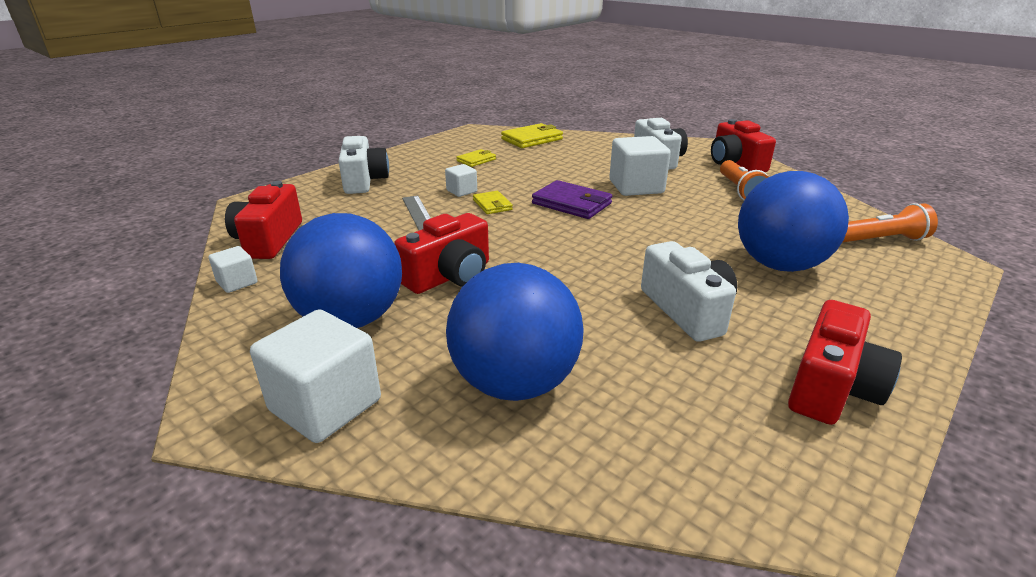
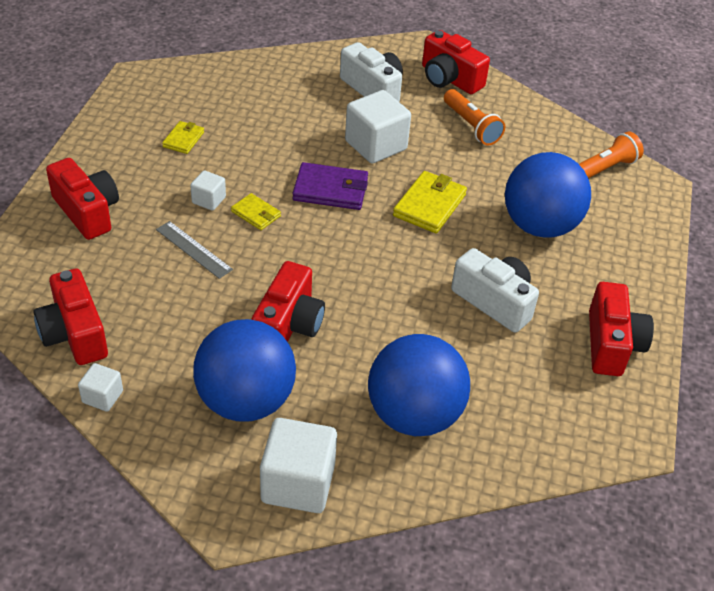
camera: 30 degrees left, 15 degrees up
(364, 181) = (87, 212): white camera -> red camera
(532, 139) = (217, 81): yellow wallet -> yellow wallet (429, 205)

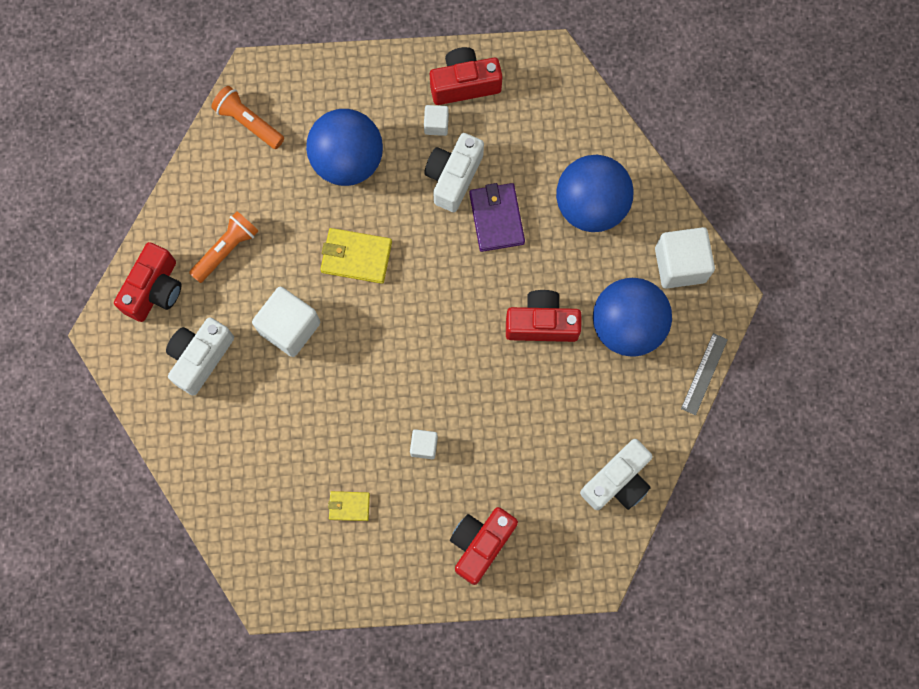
camera: 105 degrees left, 30 degrees up
(74, 334) = (617, 481): red camera -> white camera
(102, 397) = (666, 429): white cube -> white cube (436, 125)
(193, 249) = (489, 432): grey ruler -> grey ruler (704, 374)
(256, 214) = (425, 398): yellow wallet -> none
(330, 190) = (369, 346): purple wallet -> purple wallet (496, 218)

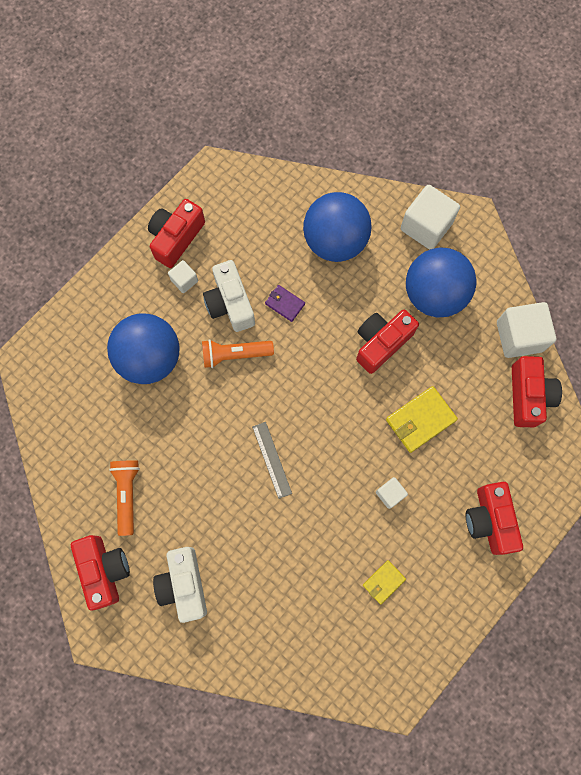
camera: 45 degrees left, 0 degrees up
(248, 122) = (55, 395): orange flashlight -> orange flashlight (235, 354)
(289, 327) = (223, 504): white cube -> white cube (519, 336)
(356, 257) = (220, 415): yellow wallet -> yellow wallet (420, 420)
(496, 218) = (285, 304): purple wallet -> purple wallet, size x0.59
(617, 481) = (528, 396): white camera -> red camera
(704, 374) = (509, 279): grey ruler -> grey ruler (272, 459)

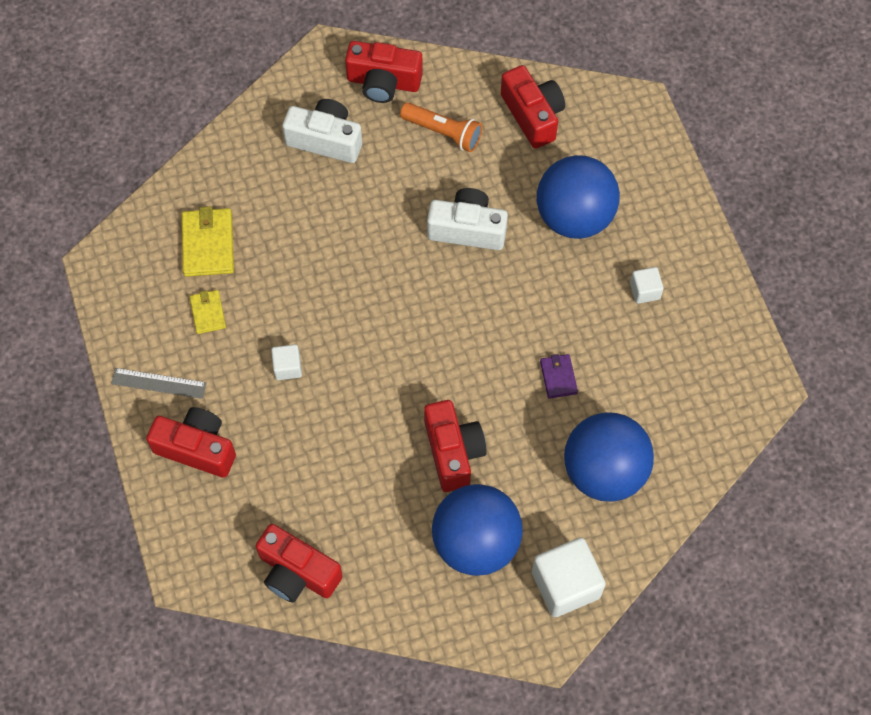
camera: 120 degrees right, 10 degrees down
(176, 238) = (701, 307): red camera -> red camera (533, 115)
(230, 303) = (591, 322): white camera -> white camera (467, 229)
(235, 354) = (529, 298): orange flashlight -> none
(272, 459) = (395, 275): grey ruler -> grey ruler (158, 383)
(285, 304) = (558, 377): purple wallet -> purple wallet turned 75 degrees counterclockwise
(420, 420) = (343, 442): yellow wallet -> yellow wallet (208, 244)
(519, 336) = (369, 607): white cube -> none

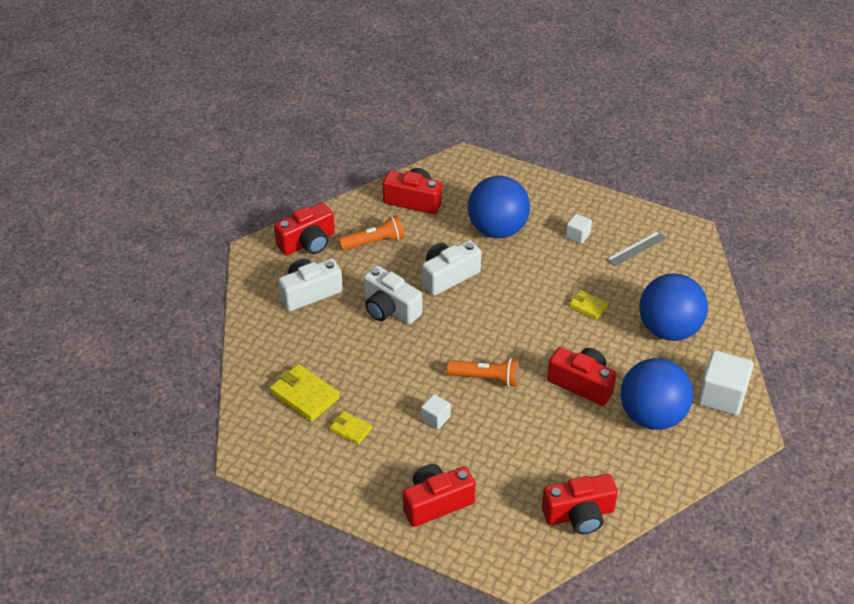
camera: 45 degrees left, 20 degrees down
(158, 383) = (368, 489): grey ruler -> grey ruler (636, 249)
(375, 218) = (390, 308): none -> white camera
(376, 367) = (486, 378): none -> orange flashlight
(558, 377) = (588, 306): purple wallet -> yellow wallet

